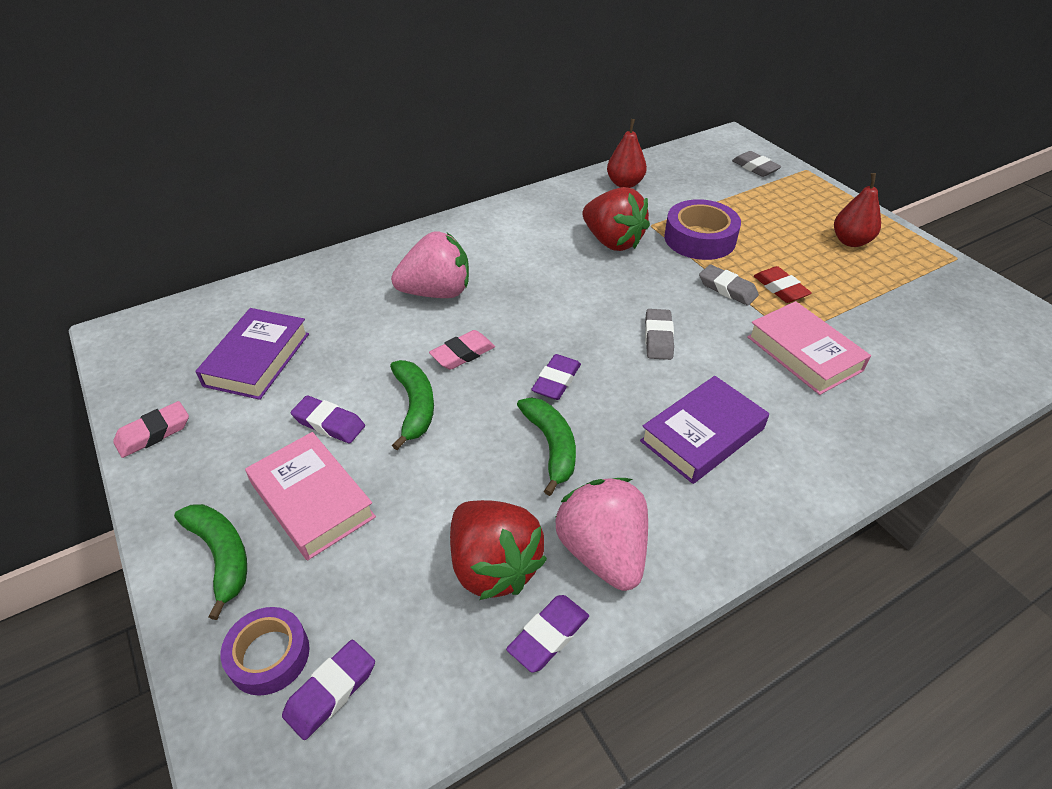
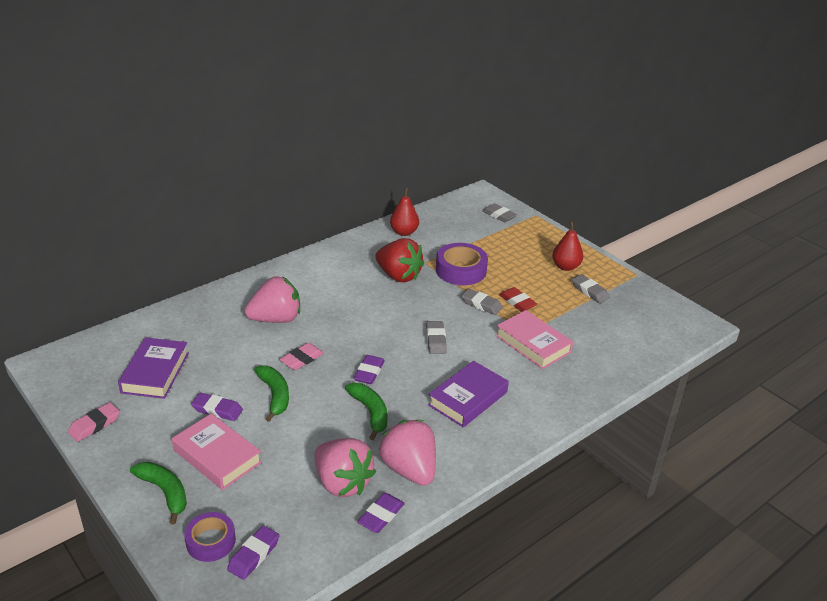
camera: 10 degrees left, 10 degrees down
(493, 566) = (342, 483): red strawberry -> pink strawberry
(888, 279) = (589, 291): none -> grey eraser

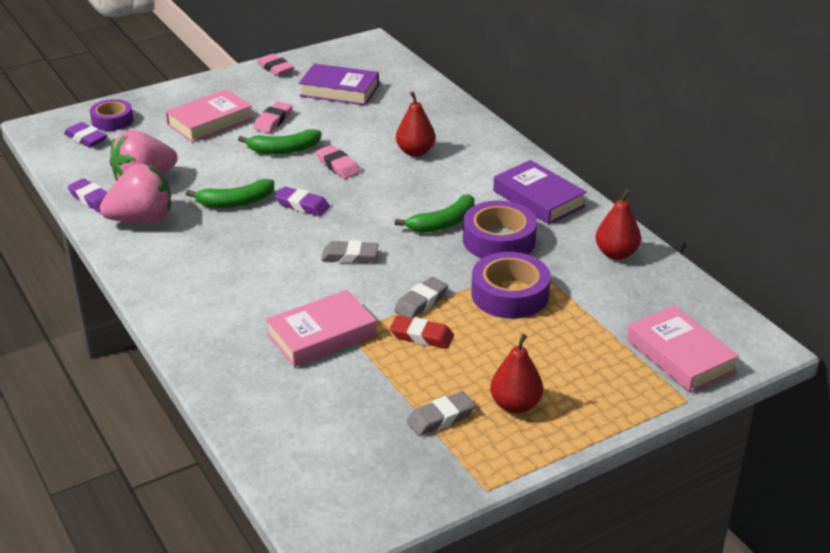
camera: 100 degrees right, 0 degrees up
(165, 492) = (178, 100): green banana -> green banana (443, 223)
(217, 410) = (273, 121): purple eraser -> pink eraser
(276, 319) = (415, 152): pink strawberry -> red pear
(398, 276) = (499, 240): red strawberry -> purple tape
(468, 398) = (233, 268): purple book -> purple book (538, 198)
(499, 215) = (680, 355): grey eraser -> pink book
(517, 302) = (422, 336): red eraser -> red eraser turned 45 degrees clockwise

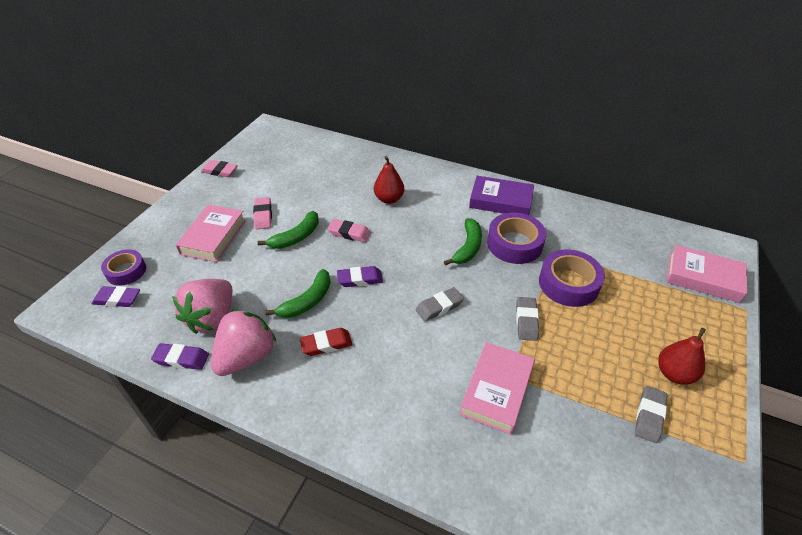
camera: 35 degrees left, 10 degrees up
(339, 90) = (286, 171): purple book -> none
(422, 336) = (559, 350): red eraser -> red eraser (326, 344)
(616, 254) = (587, 221): red pear -> none

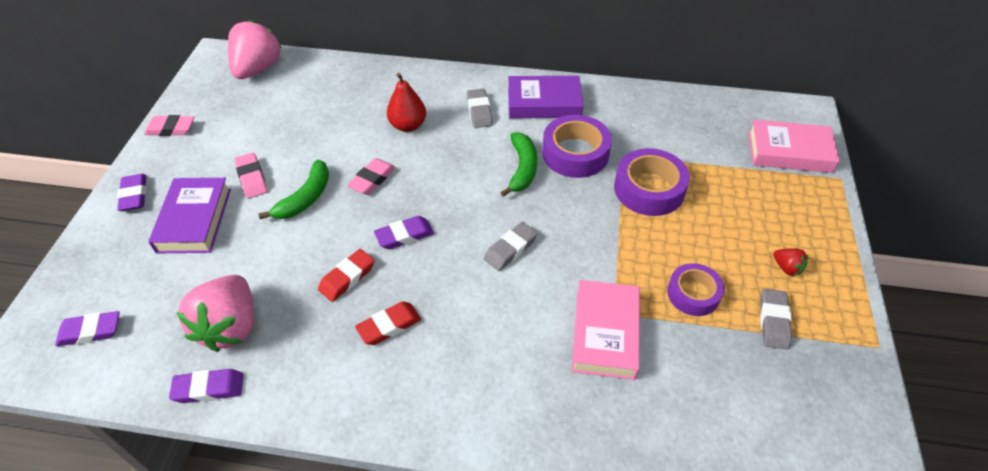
camera: 15 degrees left, 5 degrees up
(126, 271) = (88, 291): purple tape -> purple tape (693, 294)
(179, 212) = (134, 195): none -> purple eraser
(213, 237) = (194, 220): pink book -> purple book
(246, 357) = (293, 365): pink strawberry -> pink strawberry (258, 69)
(307, 301) = (347, 278): green banana -> red eraser
(349, 233) = (372, 179): pink eraser -> pink eraser turned 60 degrees counterclockwise
(526, 321) = (615, 243): grey eraser -> grey eraser (479, 111)
(674, 374) = (786, 268): red pear -> red strawberry

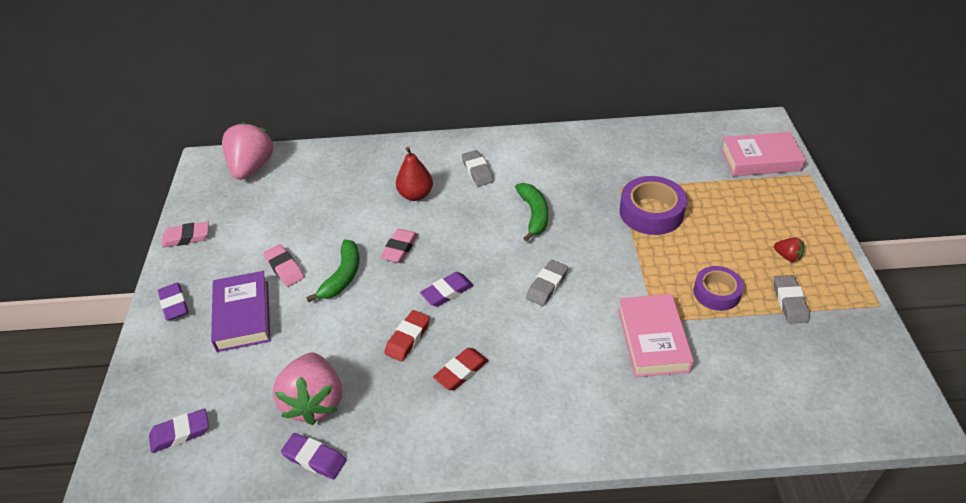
camera: 10 degrees left, 5 degrees down
(209, 388) = (314, 458): purple eraser -> purple eraser turned 45 degrees clockwise
(544, 102) = (534, 153): purple book -> none
(575, 153) = (576, 193): purple tape -> none

